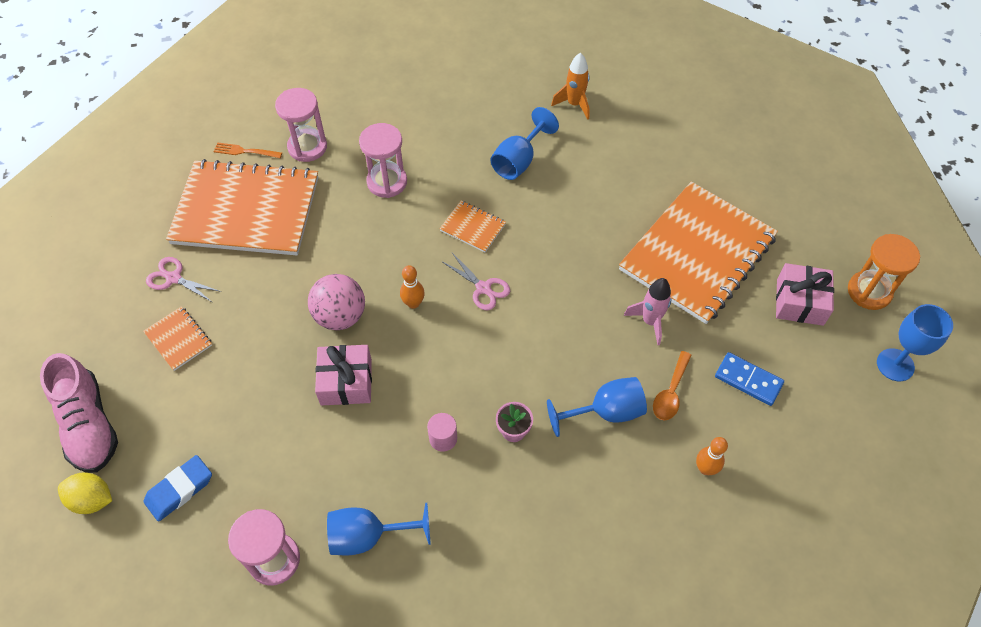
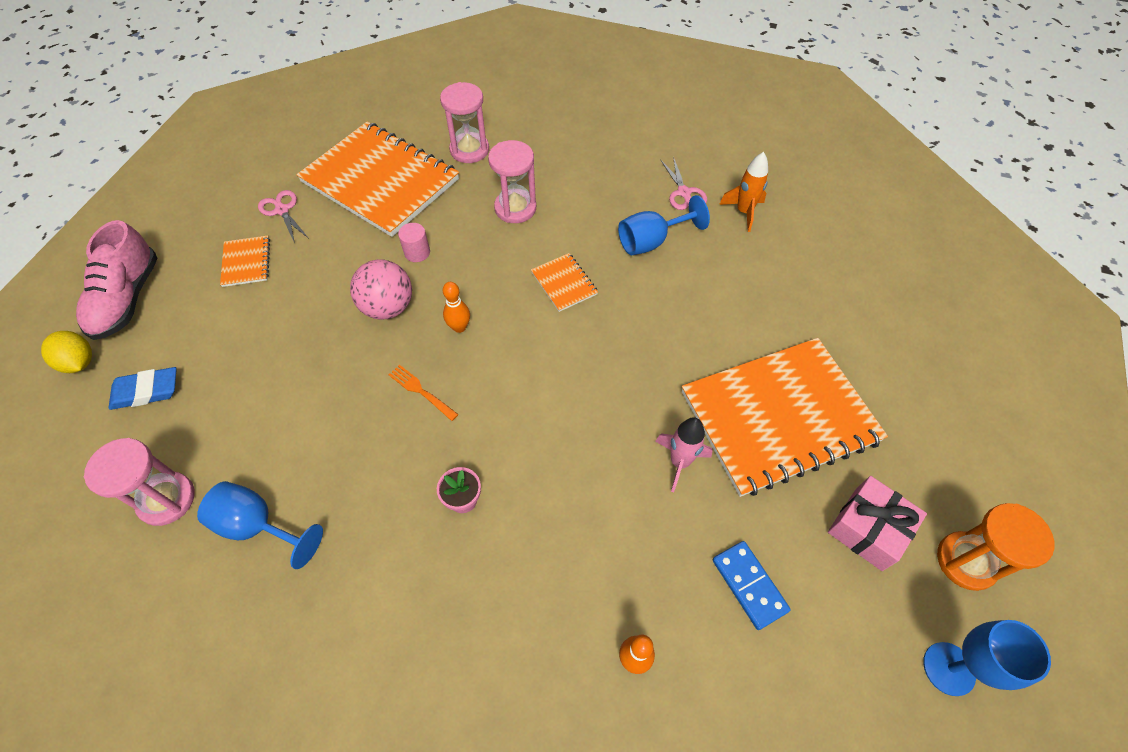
camera: 30 degrees right, 0 degrees up
(245, 151) = (416, 132): orange fork -> orange fork (421, 391)
(346, 382) = (348, 369): pink gift -> none
(443, 438) = (392, 470): pink cylinder -> pink cylinder (417, 252)
(483, 288) = (533, 344): pink scissors -> pink scissors (684, 192)
(605, 412) = (567, 532): blue goblet -> none
(670, 393) = (651, 550): orange spoon -> none

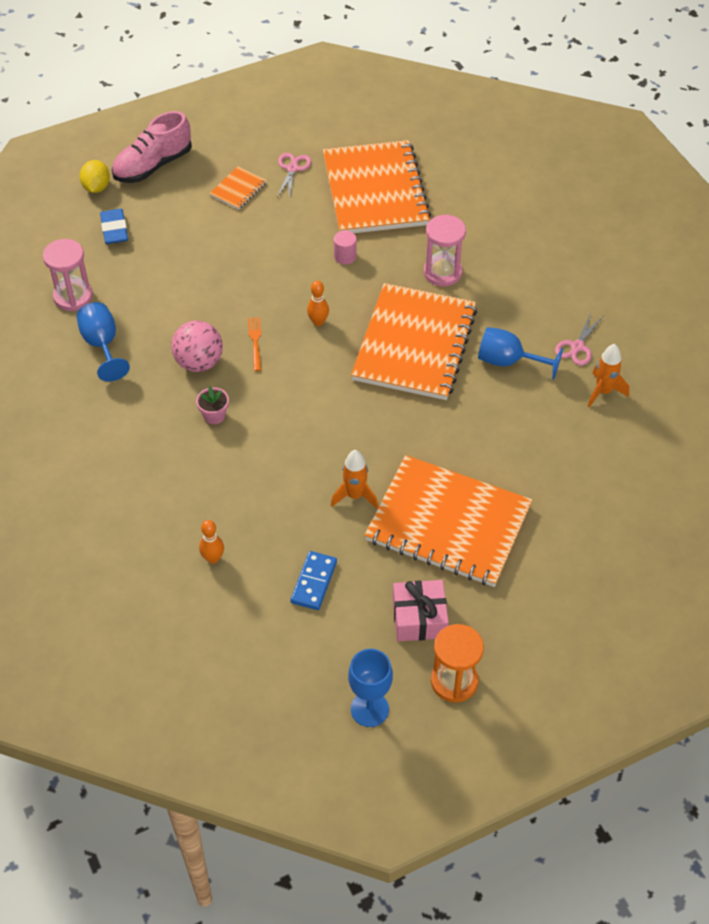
camera: 45 degrees right, 5 degrees down
(146, 391) = (114, 229): blue eraser -> blue eraser turned 45 degrees clockwise
(388, 307) = (290, 278): pink ball -> pink ball (199, 362)
(469, 150) = (460, 209): pink hourglass -> none
(564, 283) = (414, 344): orange notebook -> orange notebook, size x2.45
(679, 462) = (355, 496): pink rocket -> orange rocket

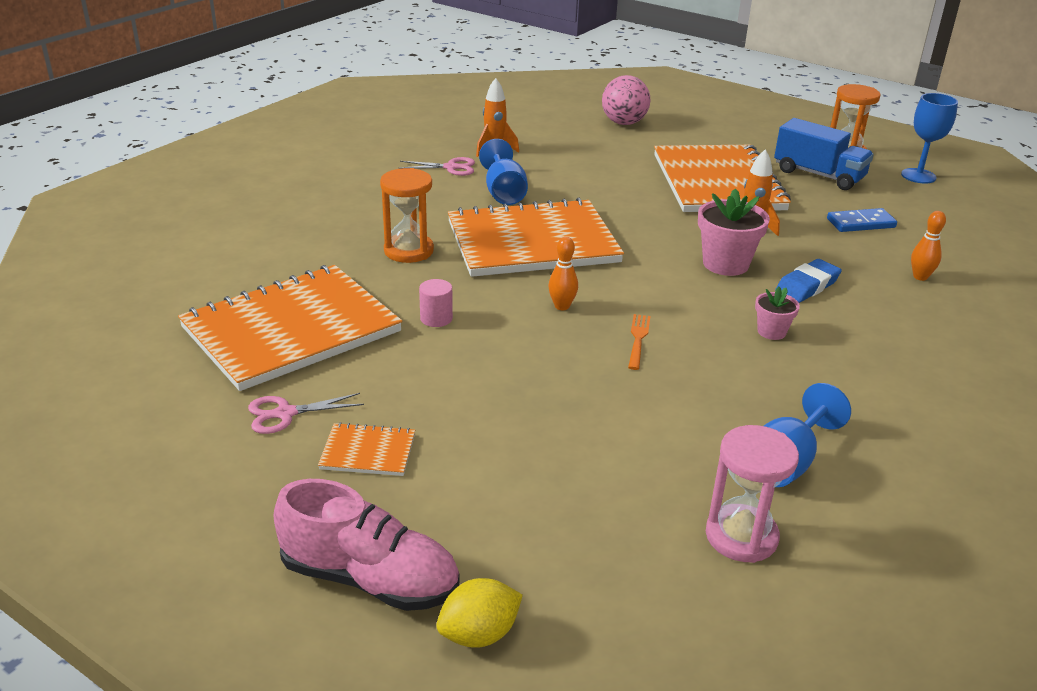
camera: 120 degrees left, 20 degrees down
(114, 229) = (563, 556): blue eraser -> blue eraser (807, 286)
(199, 362) = (715, 369): pink ball -> pink ball (624, 123)
(255, 342) = (638, 339): orange fork -> orange fork turned 135 degrees clockwise
(312, 443) = (725, 264): none -> pink flower pot
(419, 618) = (818, 175): pink gift -> blue truck
(442, 272) = (408, 251): pink hourglass -> orange hourglass

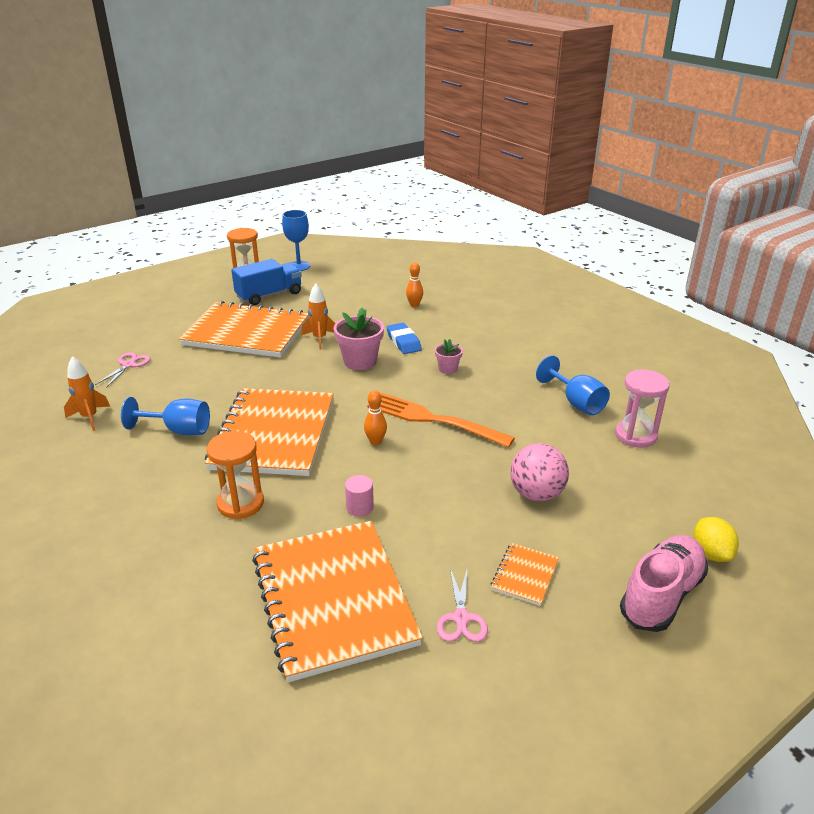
camera: 70 degrees left, 0 degrees up
(450, 167) = (102, 450): pink scissors -> pink scissors (128, 365)
(624, 123) = (109, 343): pink ball -> pink ball (536, 494)
(638, 339) = (433, 420): orange fork -> orange fork, size x2.22
(861, 223) = (342, 302): blue domino -> none

